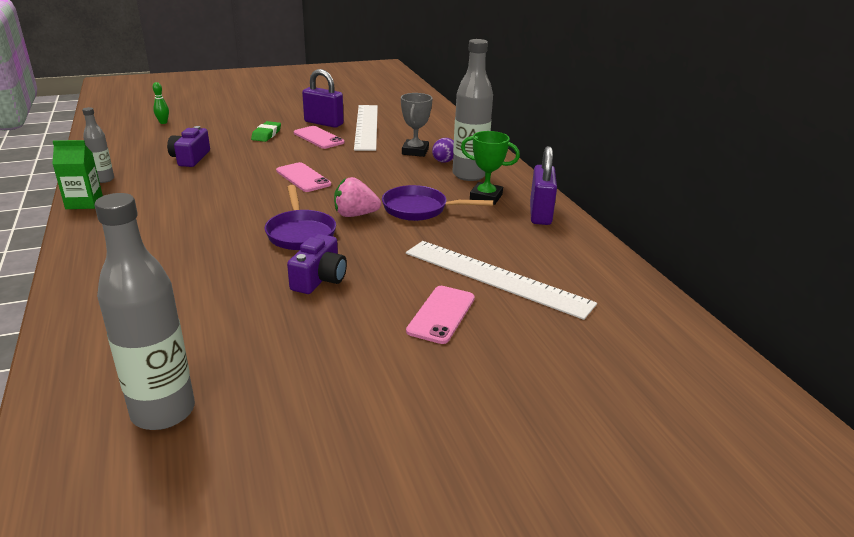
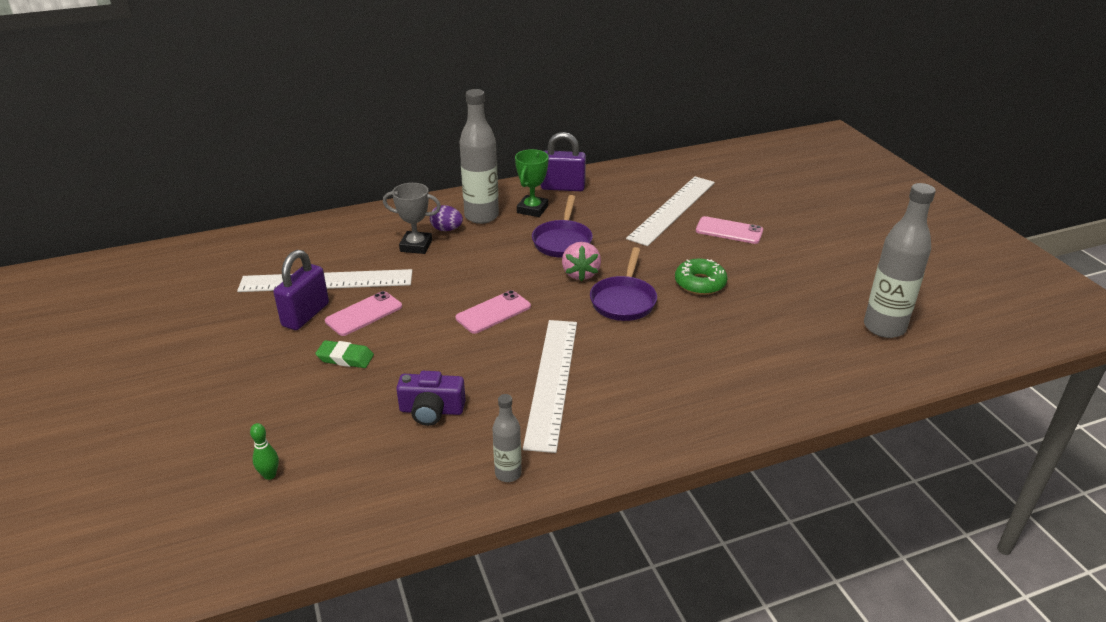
camera: 90 degrees left, 5 degrees up
(84, 203) = (582, 469): green carton -> none
(195, 196) = (552, 381): none -> white ruler
(300, 233) = (624, 300): purple pan -> purple pan turned 120 degrees clockwise
(319, 278) = (700, 283): purple camera -> green donut

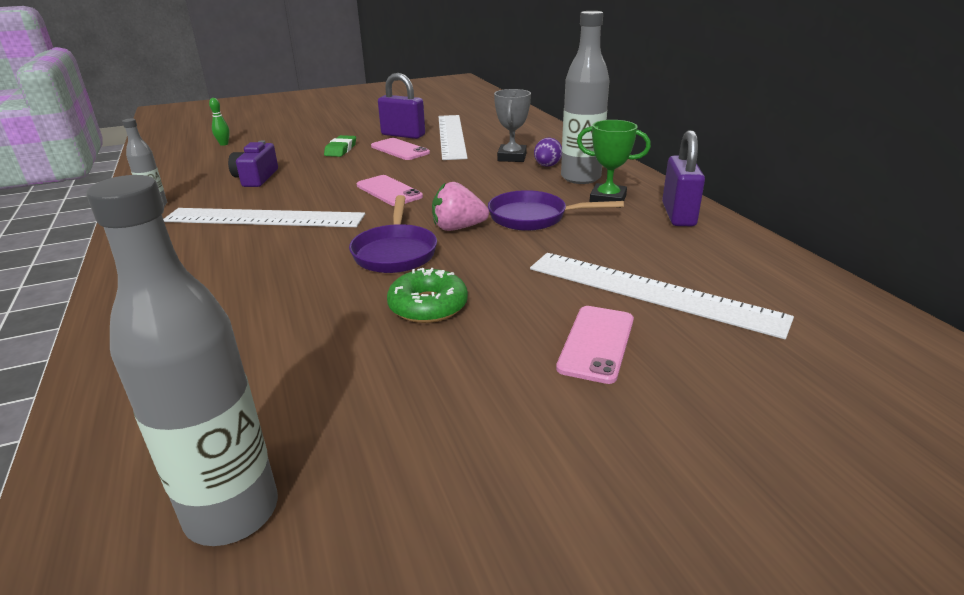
camera: 90 degrees right, 5 degrees down
(624, 300) = (395, 252): purple pan -> purple pan turned 105 degrees counterclockwise

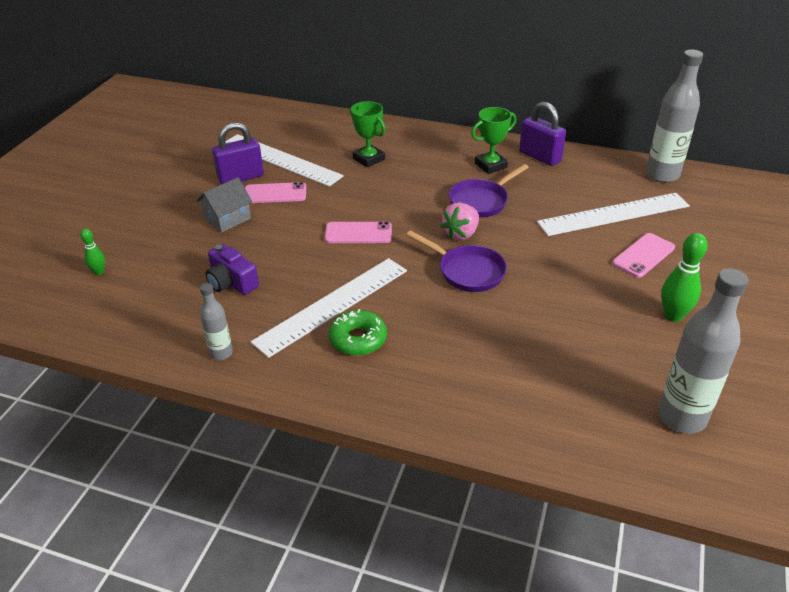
camera: 50 degrees left, 10 degrees up
(341, 150) = (227, 219): green eraser -> grey house
(428, 306) = (552, 288): green donut -> green donut (358, 339)
(485, 417) = (673, 316): none -> green bowling pin
(512, 157) = (369, 159): grey trophy -> green trophy
(547, 166) = (405, 155): purple egg -> none
(580, 178) = (444, 155): grey bottle -> grey bottle (662, 175)
(596, 343) = (643, 255): pink phone -> pink phone turned 75 degrees clockwise

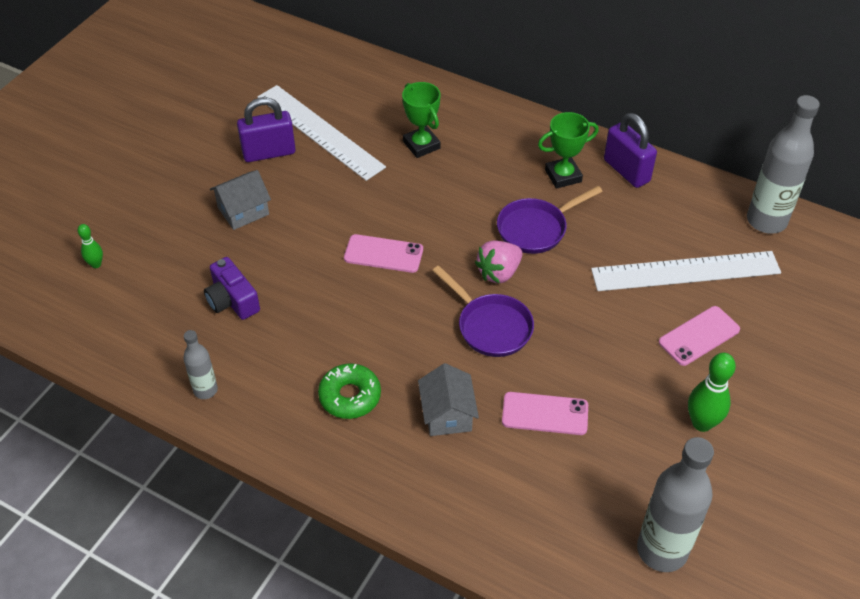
camera: 10 degrees right, 10 degrees up
(275, 193) = (303, 182): pink phone -> pink phone (545, 414)
(332, 305) = (333, 348): white ruler -> none
(451, 340) = (447, 414): none -> grey house

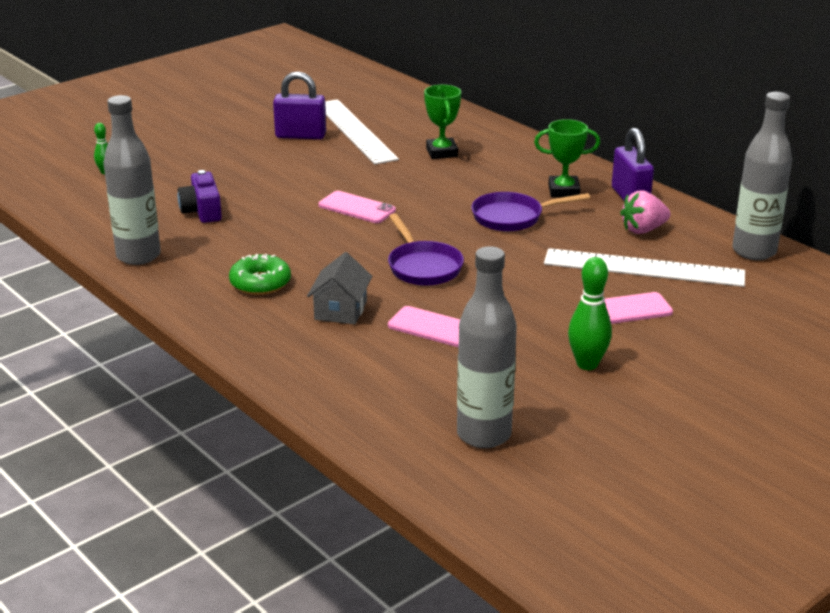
camera: 20 degrees right, 20 degrees down
(205, 390) = (138, 256): grey bottle -> grey bottle, size x1.90
(243, 211) = (252, 164): grey house -> none
(499, 273) = (456, 237): pink strawberry -> pink strawberry (643, 230)

